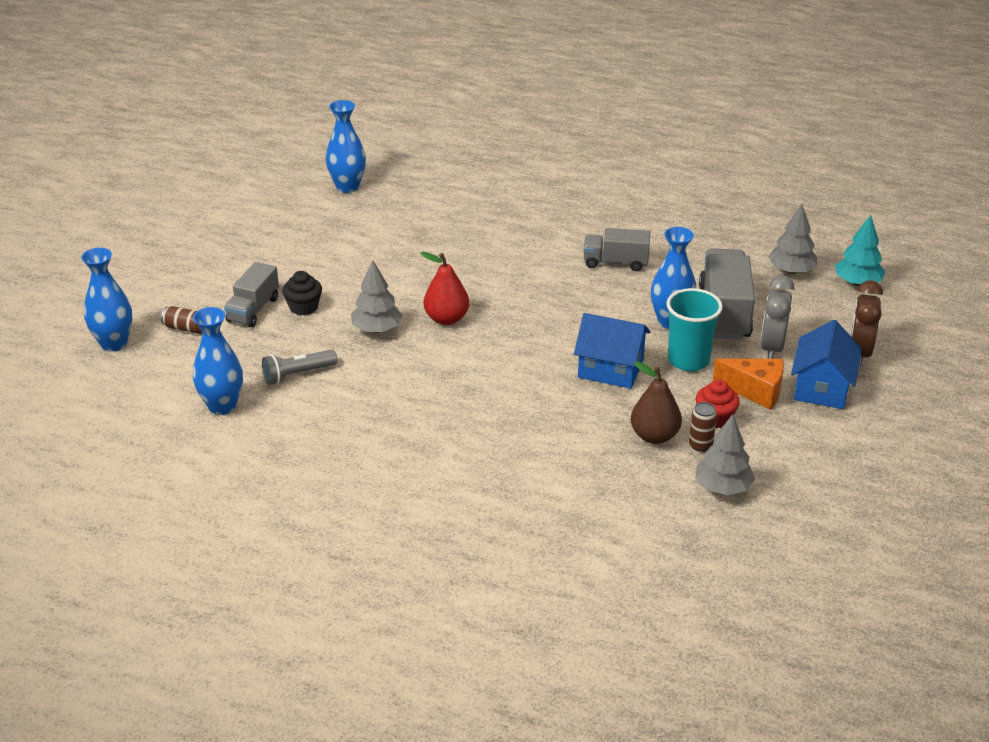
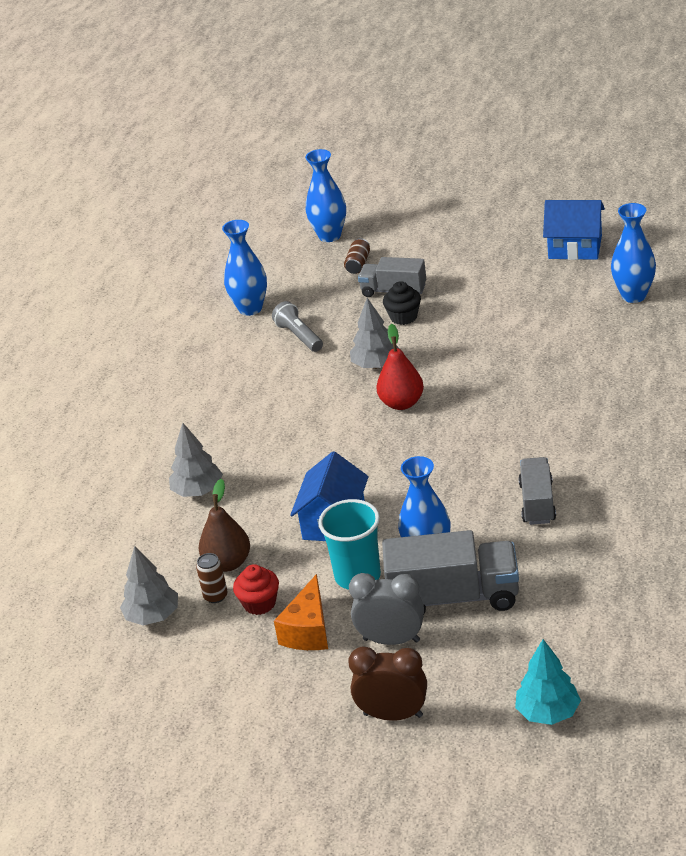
camera: 90 degrees right, 0 degrees up
(791, 271) = (560, 650): grey tree -> grey tree (198, 491)
(822, 388) = (321, 684): blue house -> blue house (575, 247)

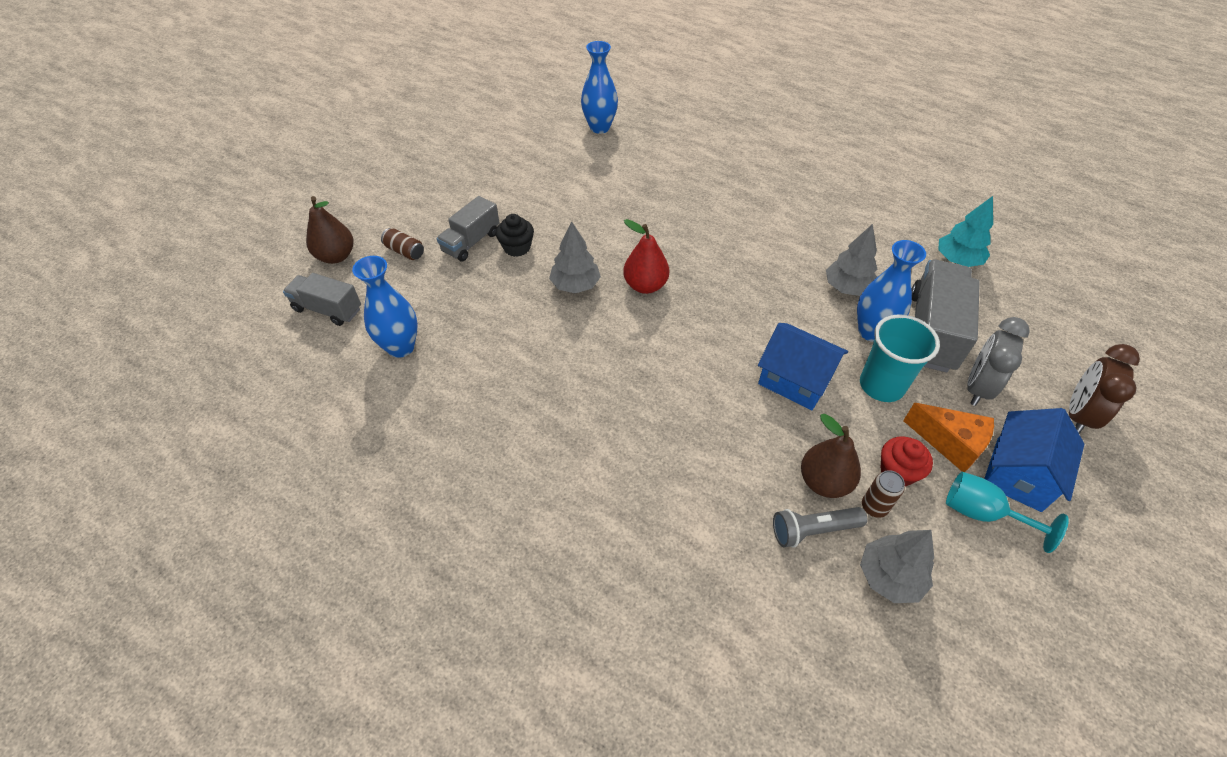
camera: 75 degrees left, 15 degrees up
(198, 491) = (690, 477): grey tree -> grey tree (847, 288)
(238, 661) = (982, 513): none -> turquoise goblet
(299, 336) = (484, 324): grey flashlight -> grey flashlight (813, 530)
(329, 236) = (336, 256): blue vase -> brown pear
(537, 503) = (829, 250): grey truck -> grey truck (328, 309)
(548, 713) = (1085, 320): turquoise tree -> turquoise tree (957, 260)
(575, 247) = (509, 133): blue house -> blue house (1018, 474)

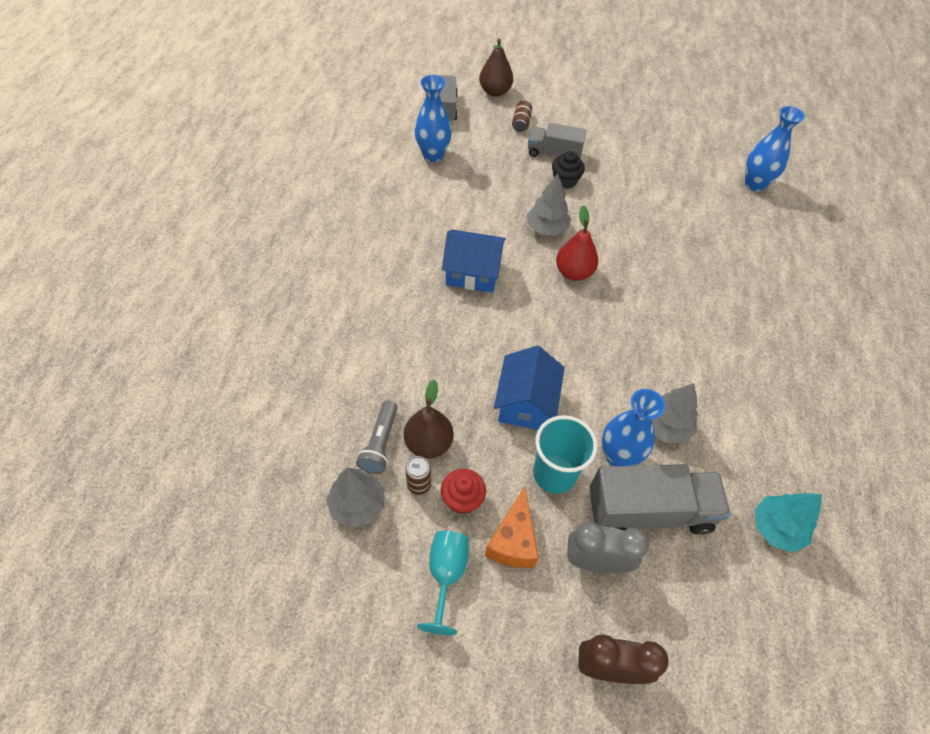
camera: 65 degrees right, 5 degrees up
(813, 530) = (380, 443): grey flashlight -> grey flashlight turned 135 degrees counterclockwise
(1018, 474) = (504, 606): blue house -> blue house (472, 273)

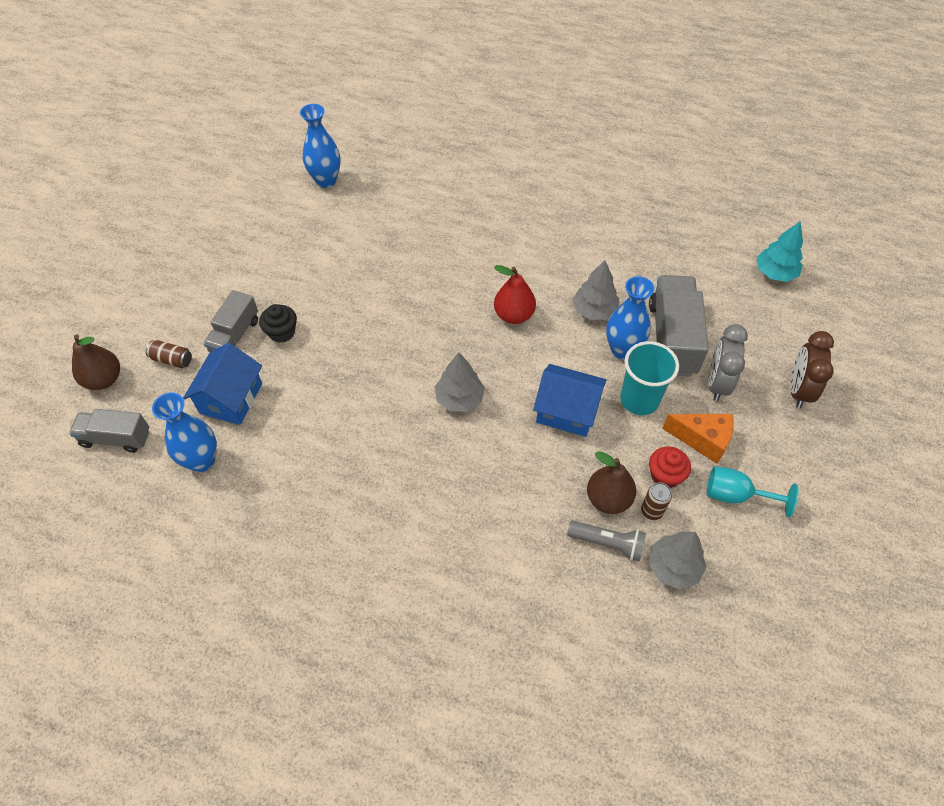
camera: 80 degrees left, 0 degrees up
(472, 273) = (400, 438): blue house -> blue house (231, 398)
(547, 228) = (349, 360): grey tree -> grey tree (459, 398)
(574, 272) = (414, 347): red pear -> red pear (514, 315)
(776, 528) = (683, 262): turquoise tree -> turquoise tree (775, 273)

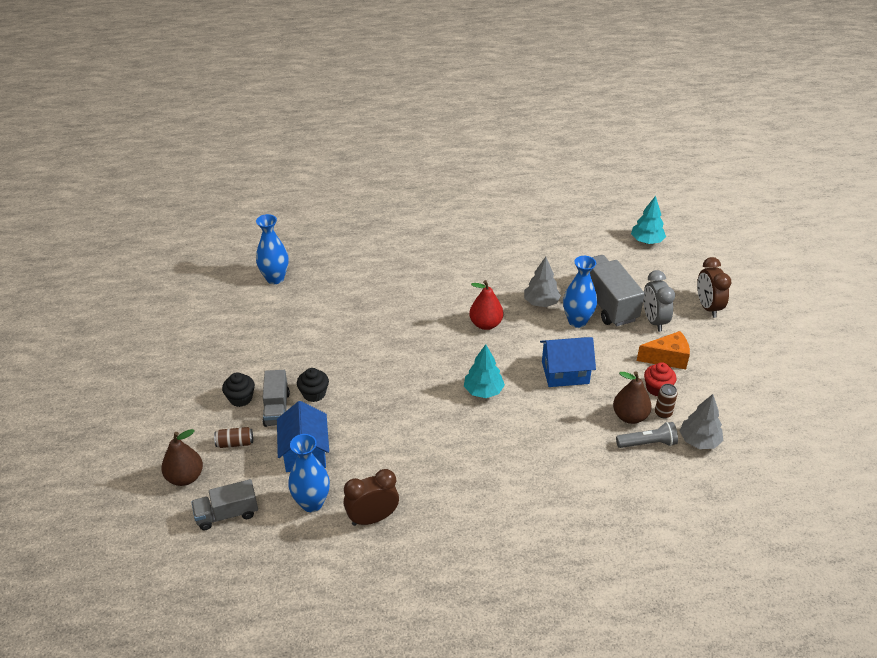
camera: 25 degrees left, 15 degrees down
(208, 310) = (240, 398): none -> black cupcake
(249, 505) = (372, 518): none -> brown clock
(459, 398) = (483, 391): grey tree -> turquoise tree
(639, 399) = (609, 348): turquoise cup -> none
(736, 495) = (710, 384): turquoise goblet -> none

